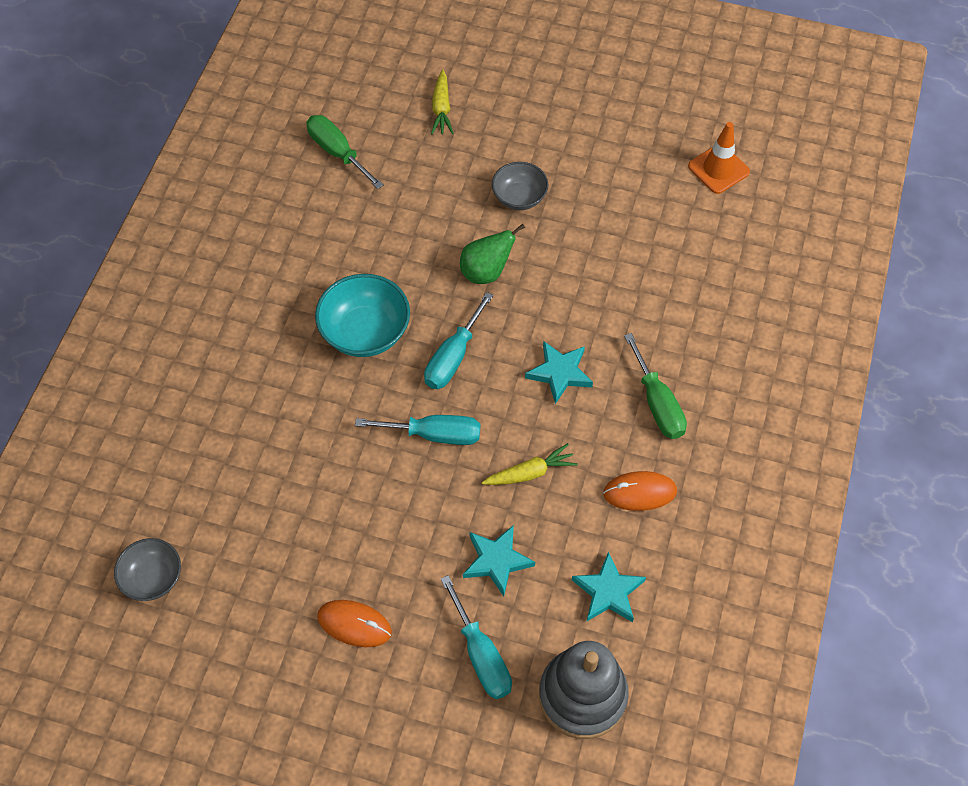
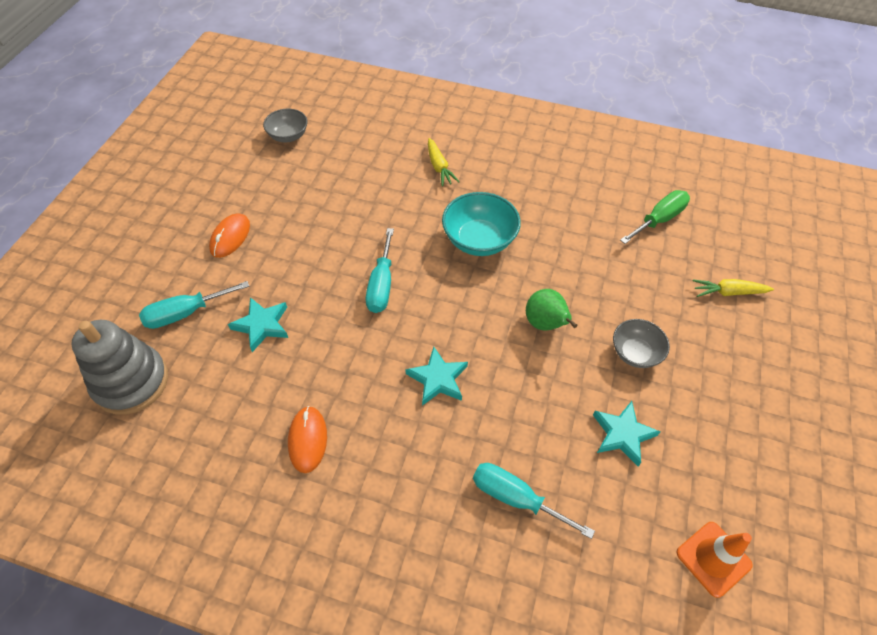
camera: 90 degrees right, 5 degrees down
(453, 357) = (455, 298): turquoise screwdriver -> turquoise screwdriver (515, 498)
(530, 473) = (338, 351): yellow carrot -> yellow carrot (439, 167)
(608, 592) = (216, 407): turquoise star -> turquoise star (622, 434)
(657, 403) = (401, 463): green screwdriver -> none

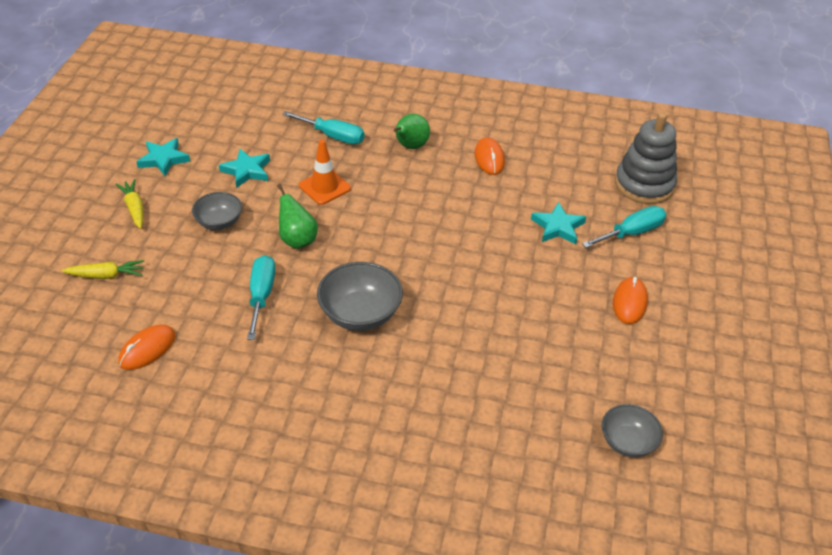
camera: 175 degrees right, 10 degrees down
(381, 285) = (457, 265): turquoise screwdriver -> turquoise screwdriver (261, 295)
(409, 470) = (410, 146): none -> green pear
(438, 379) = (394, 197): turquoise star -> turquoise star (163, 159)
(439, 167) = (413, 405): yellow carrot -> yellow carrot (134, 208)
(479, 240) = (360, 314): turquoise bowl -> grey bowl
(659, 219) = (147, 349): green screwdriver -> orange mouse
(713, 558) = (204, 116): orange traffic cone -> orange traffic cone (324, 187)

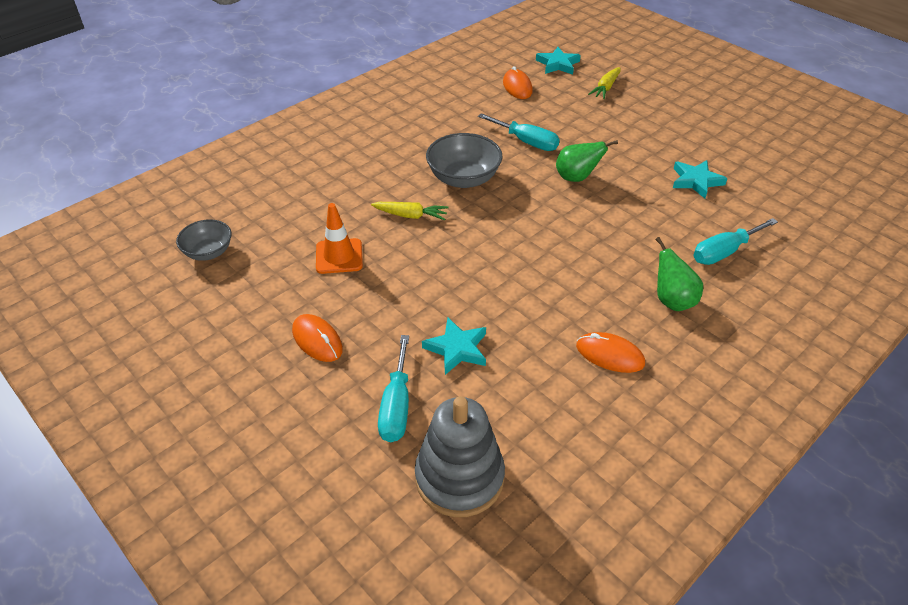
camera: 125 degrees right, 0 degrees up
(134, 208) = (678, 115): yellow carrot -> yellow carrot (410, 215)
(163, 159) = (742, 143): turquoise star -> turquoise star (558, 64)
(219, 222) = (631, 147): grey bowl -> none
(324, 187) = (640, 216): orange traffic cone -> orange traffic cone (339, 256)

